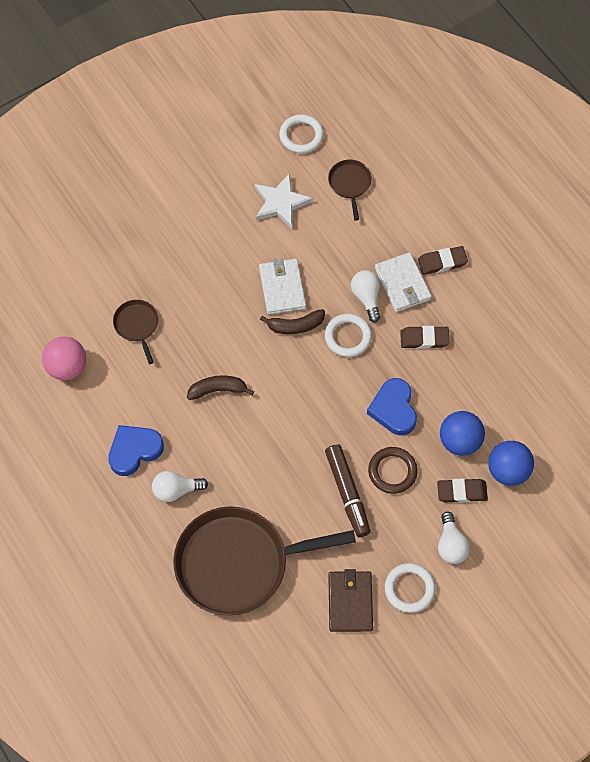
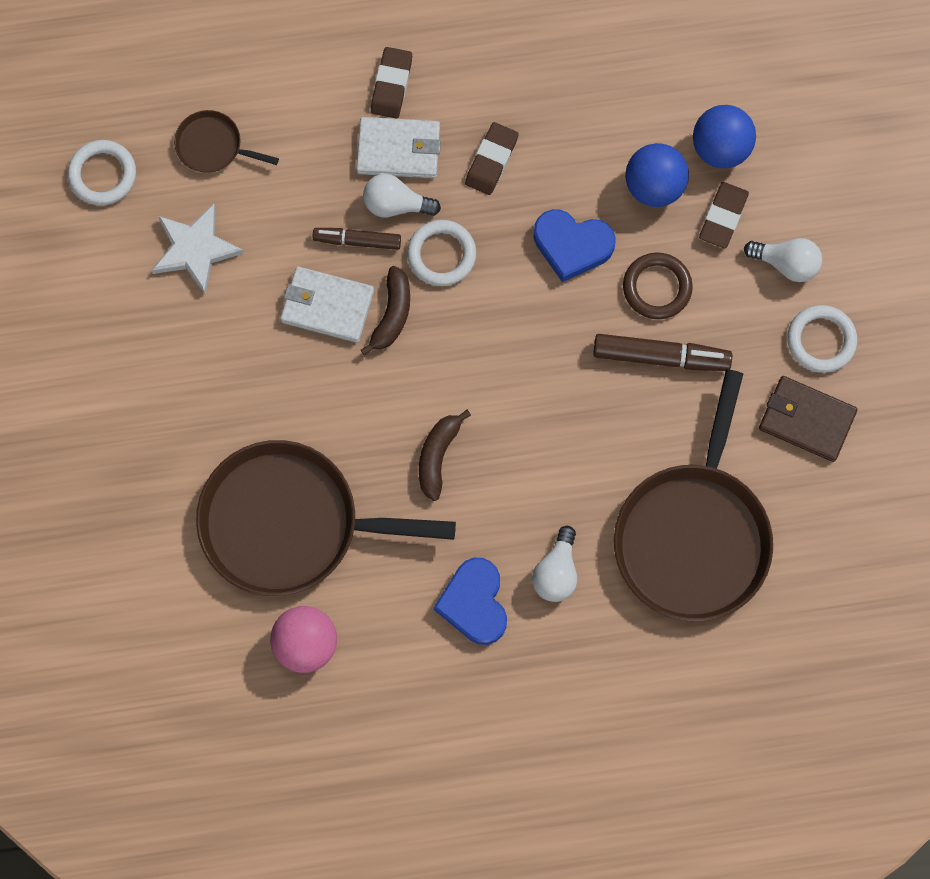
camera: 65 degrees left, 10 degrees up
(137, 325) = (288, 522): brown pan -> brown pan, size x2.29
(332, 286) = (357, 241): none -> brown marker

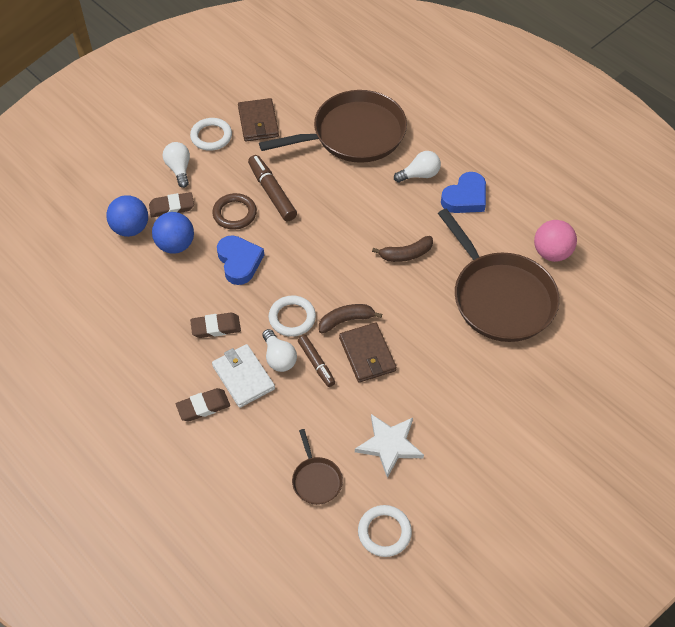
camera: 125 degrees left, 20 degrees down
(327, 306) = (367, 354): white wallet -> brown wallet

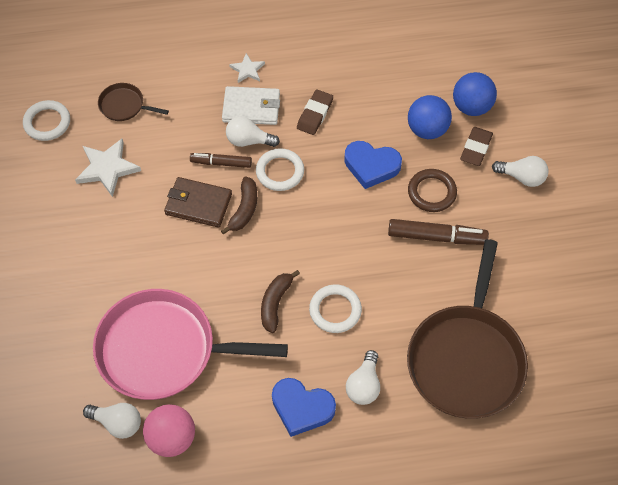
camera: 125 degrees right, 5 degrees up
(203, 407) = (247, 70): brown eraser -> white star
(211, 136) = (550, 226): white ring -> white ring (335, 310)
(258, 122) = (544, 279): brown wallet -> none
(465, 197) = (302, 408): blue heart -> blue heart turned 60 degrees counterclockwise
(500, 298) = (163, 350): brown pan -> pink pan
(572, 289) = (118, 423): none -> white light bulb

